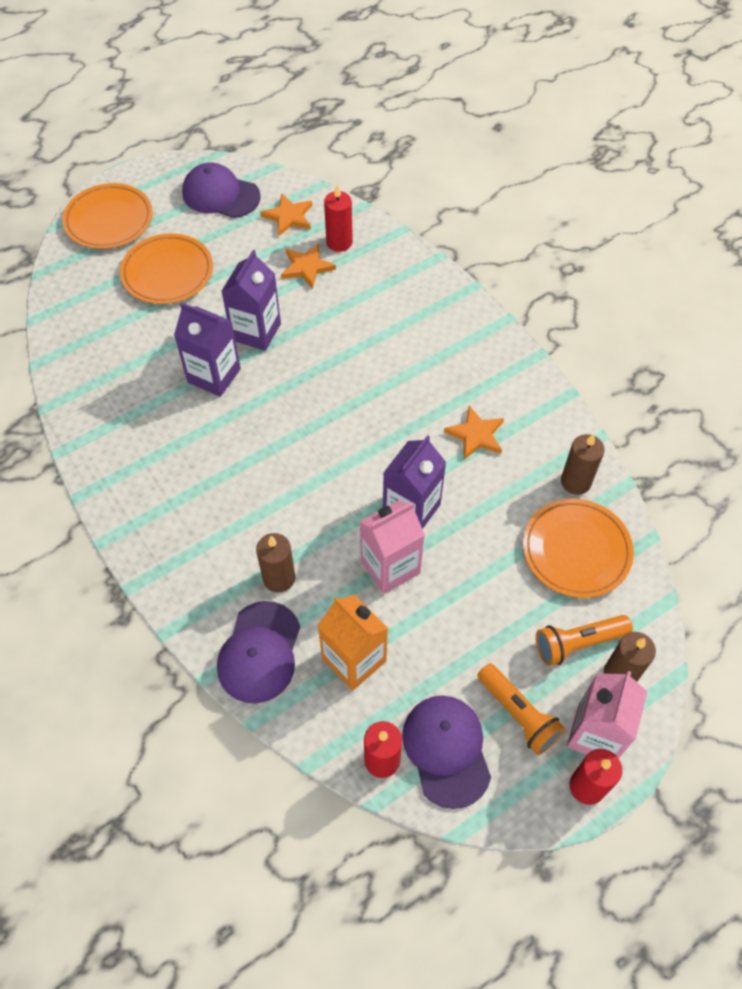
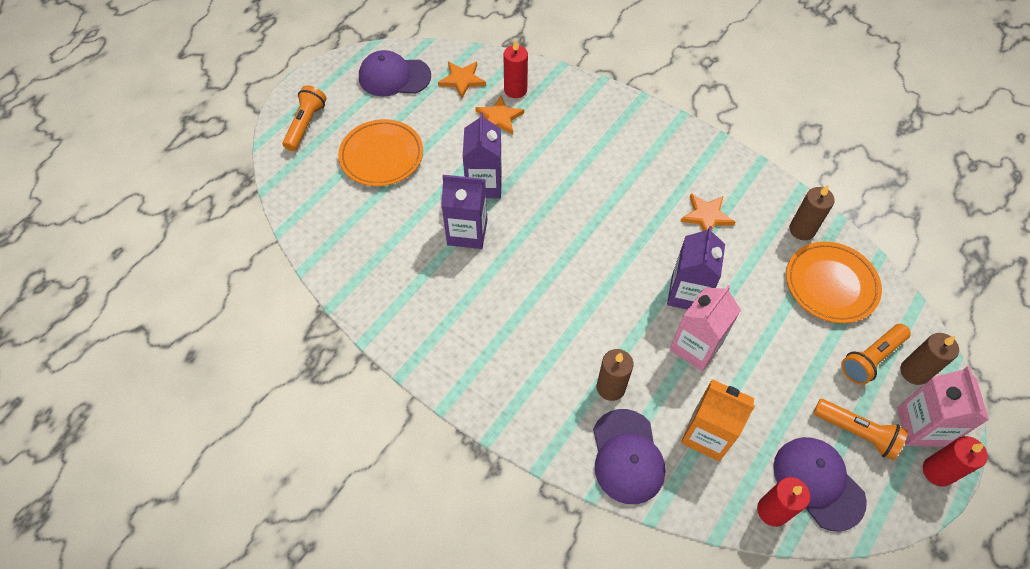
camera: 20 degrees left, 0 degrees up
(109, 220) = (306, 125): orange plate -> orange flashlight

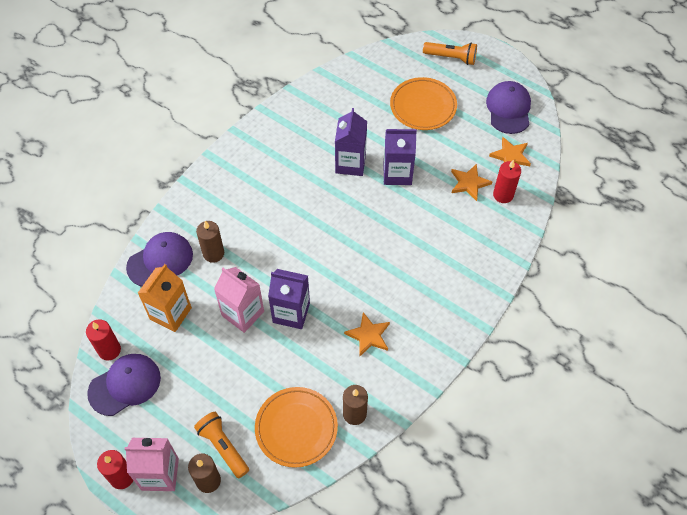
camera: 90 degrees right, 0 degrees up
(627, 456) = (160, 260): purple cap -> purple cap turned 150 degrees clockwise
(856, 432) = (160, 421): orange flashlight -> none

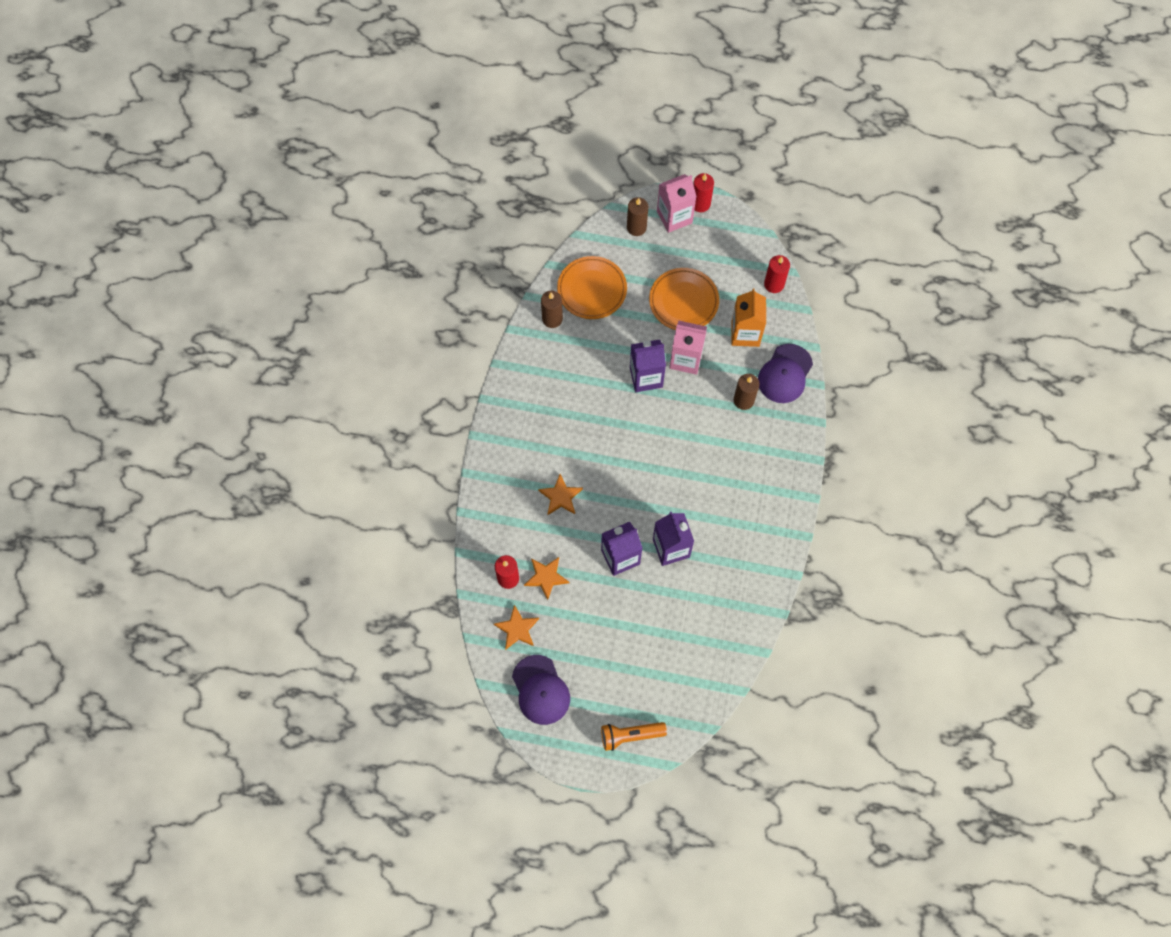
camera: 155 degrees right, 10 degrees up
(125, 385) = (743, 264): purple cap -> none
(223, 447) = (639, 254): orange flashlight -> none
(368, 335) = (571, 385): orange star -> orange star (560, 496)
(423, 106) = (631, 652): orange plate -> orange plate (683, 301)

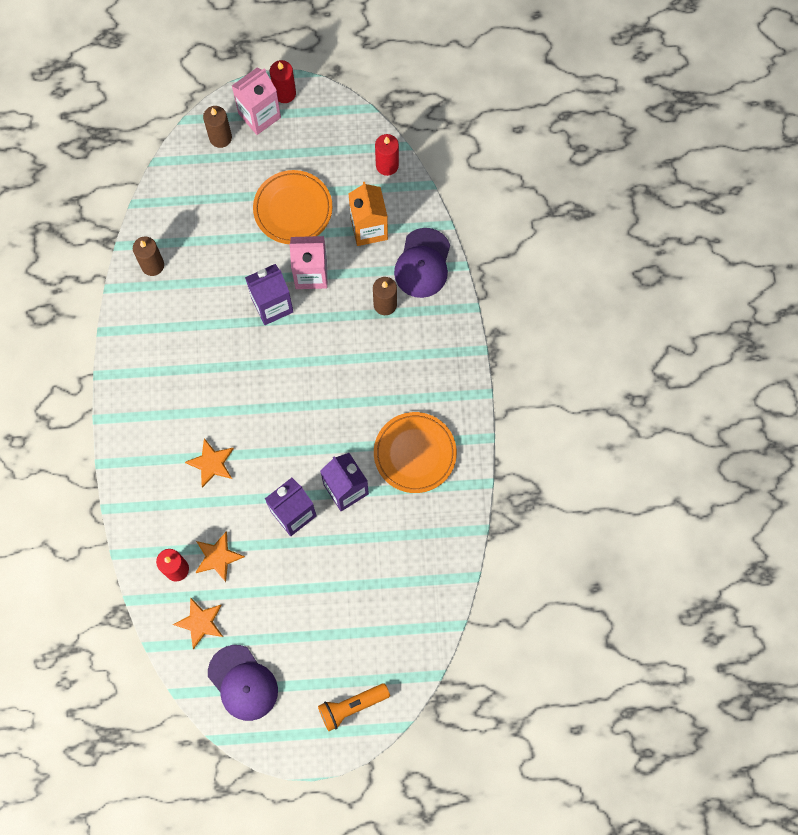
camera: 15 degrees left, 5 degrees up
(592, 289) = (188, 221): orange plate -> orange plate (415, 453)

